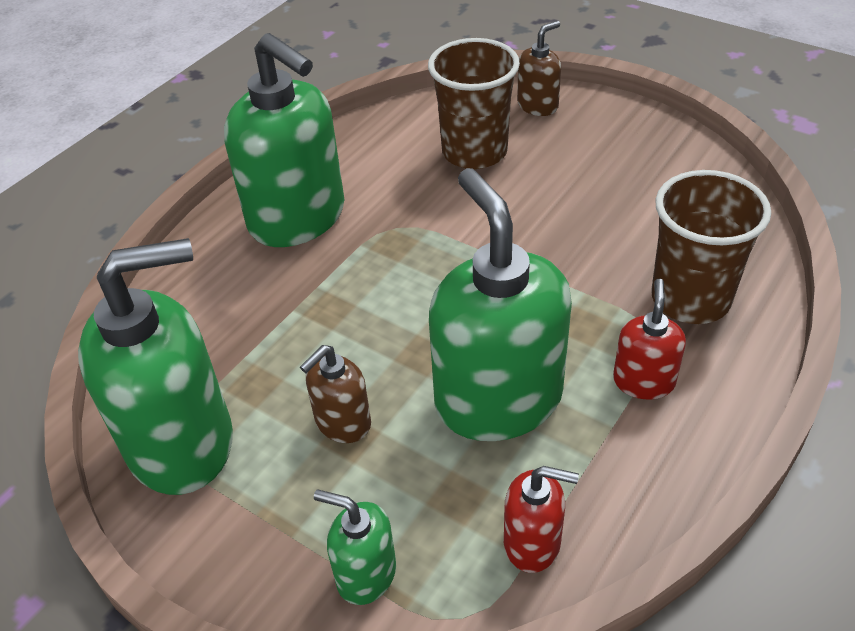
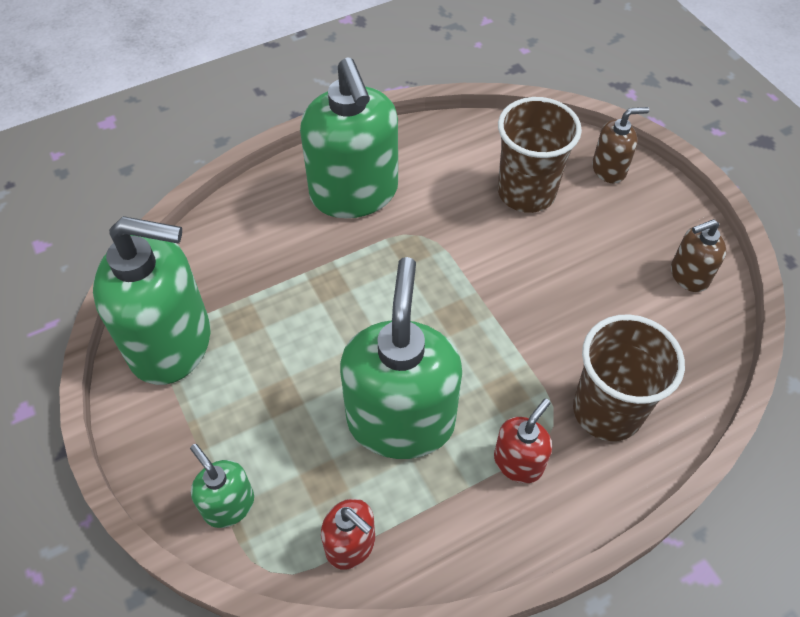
camera: 25 degrees right, 10 degrees up
(342, 422) = (282, 382): brown soap dispenser -> brown soap dispenser (688, 275)

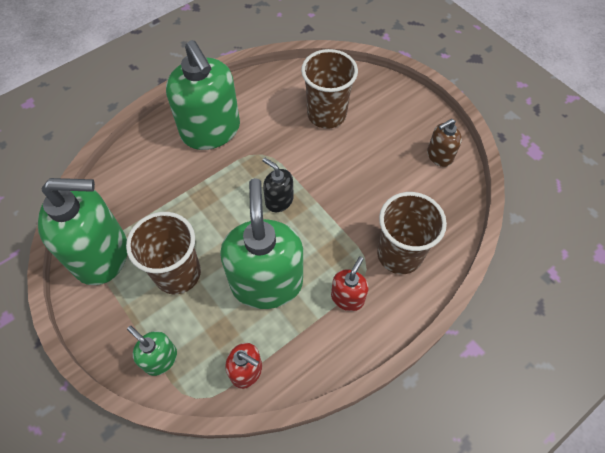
camera: 10 degrees left, 5 degrees up
(274, 387) = (178, 273): none -> brown cup
(437, 305) = (279, 200): none -> black soap dispenser
(609, 169) = (378, 91): brown soap dispenser -> none

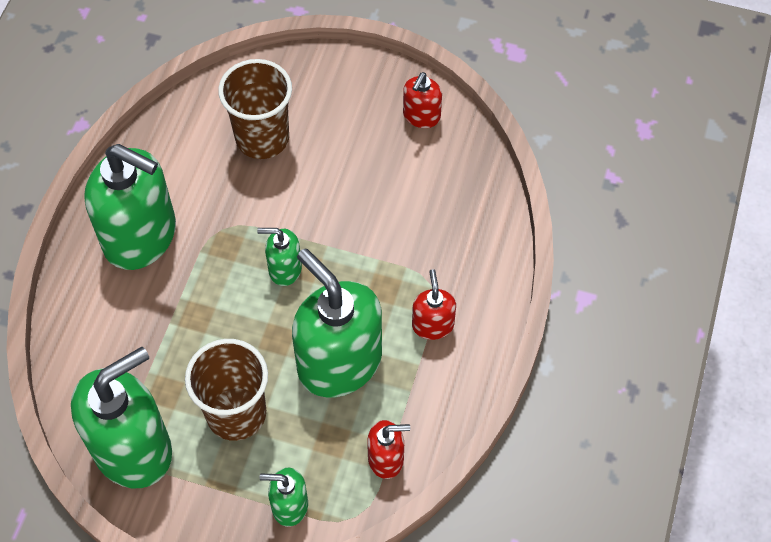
camera: 35 degrees left, 0 degrees up
(279, 200) = (284, 269): black soap dispenser -> green soap dispenser
(399, 254) = (453, 249): brown cup -> none
(439, 156) = (421, 116): brown soap dispenser -> red soap dispenser

